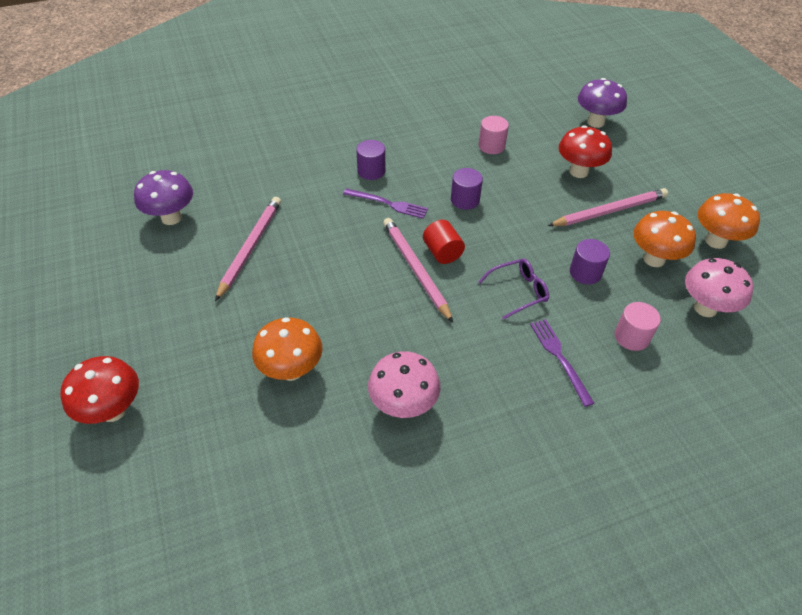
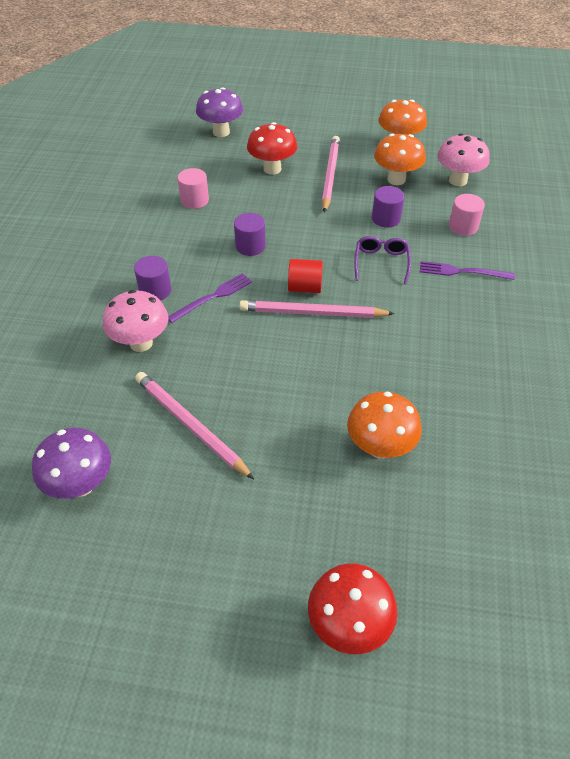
camera: 60 degrees left, 0 degrees up
(403, 405) = (460, 382): pink mushroom -> pink mushroom (141, 343)

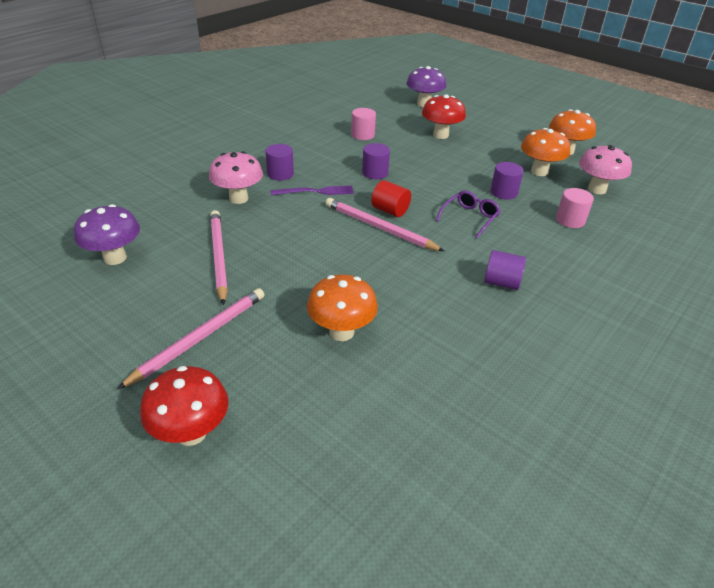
camera: 30 degrees right, 10 degrees down
(330, 175) = (483, 152): pink pencil -> pink pencil (200, 338)
(462, 272) = (538, 249): purple fork -> none
(463, 324) = (501, 283): none -> purple cylinder

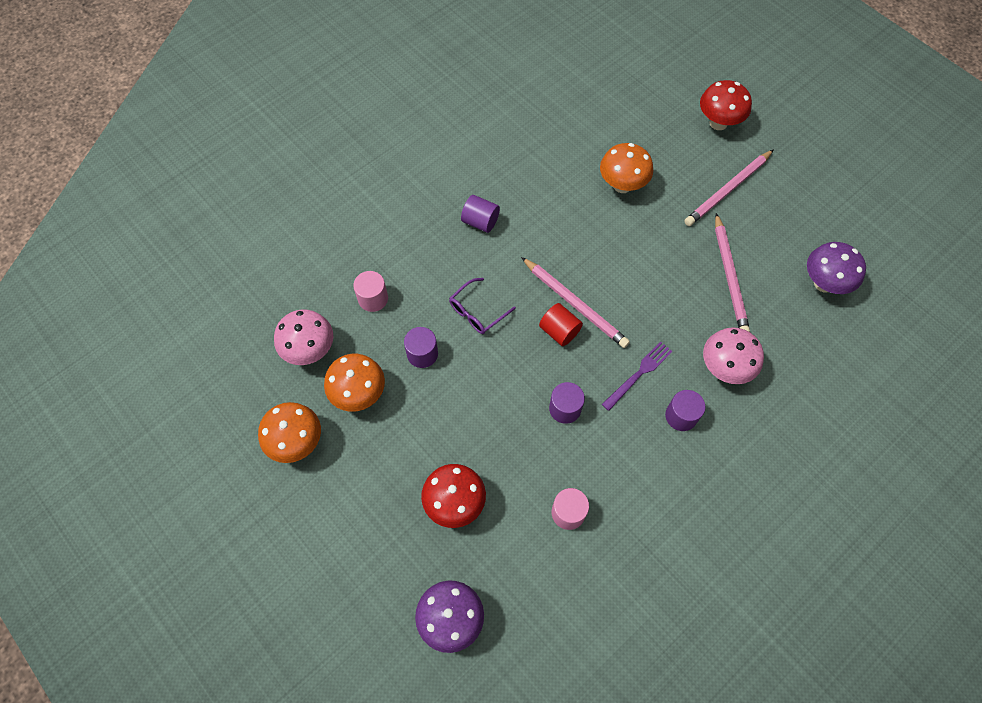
camera: 170 degrees left, 25 degrees up
(315, 192) = (638, 374): purple fork -> purple fork turned 135 degrees clockwise

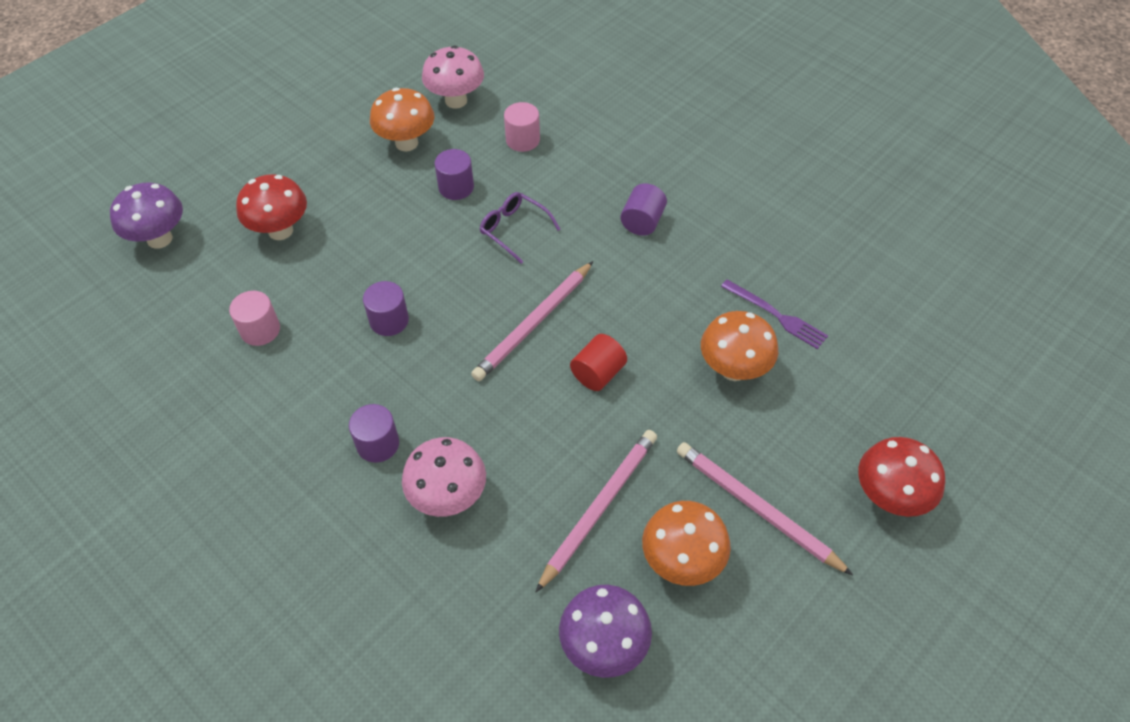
camera: 85 degrees right, 10 degrees down
(297, 442) = (354, 105): orange mushroom -> orange mushroom (682, 561)
(559, 331) = (493, 309): red cylinder -> red cylinder (598, 373)
(638, 374) = (437, 395): purple fork -> purple fork (776, 315)
(730, 276) = (599, 507): pink pencil -> pink pencil turned 135 degrees clockwise

